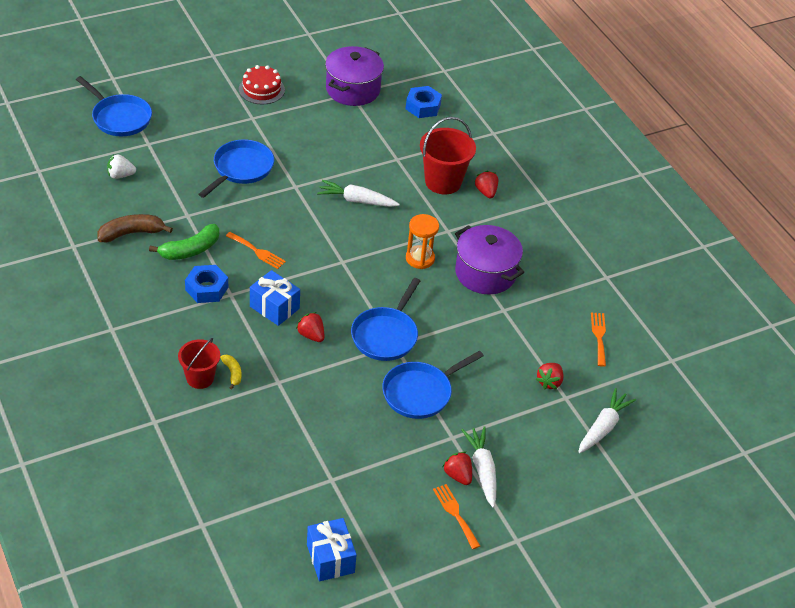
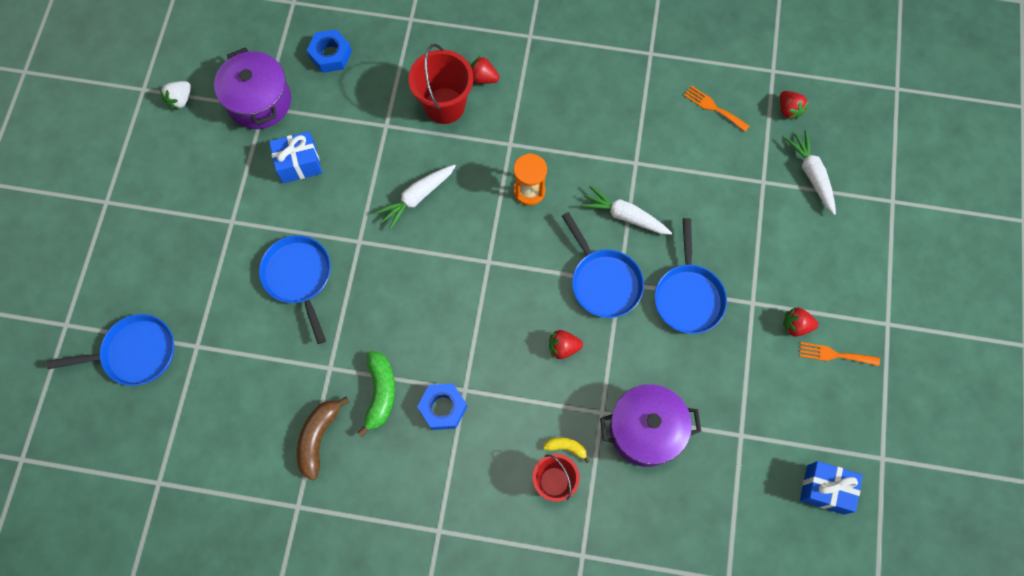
camera: 50 degrees left, 25 degrees up
(120, 175) = (225, 401): white strawberry -> white strawberry (180, 100)
(257, 251) = (424, 331): orange fork -> none
(261, 89) = (195, 186): red cake -> none
(274, 307) = (507, 359): blue gift -> blue gift (299, 164)
(482, 470) = (801, 302): white carrot -> white carrot (625, 216)
(485, 273) = (583, 148): purple pot -> purple pot (645, 430)
(549, 382) = (739, 183): red strawberry -> red strawberry (788, 110)

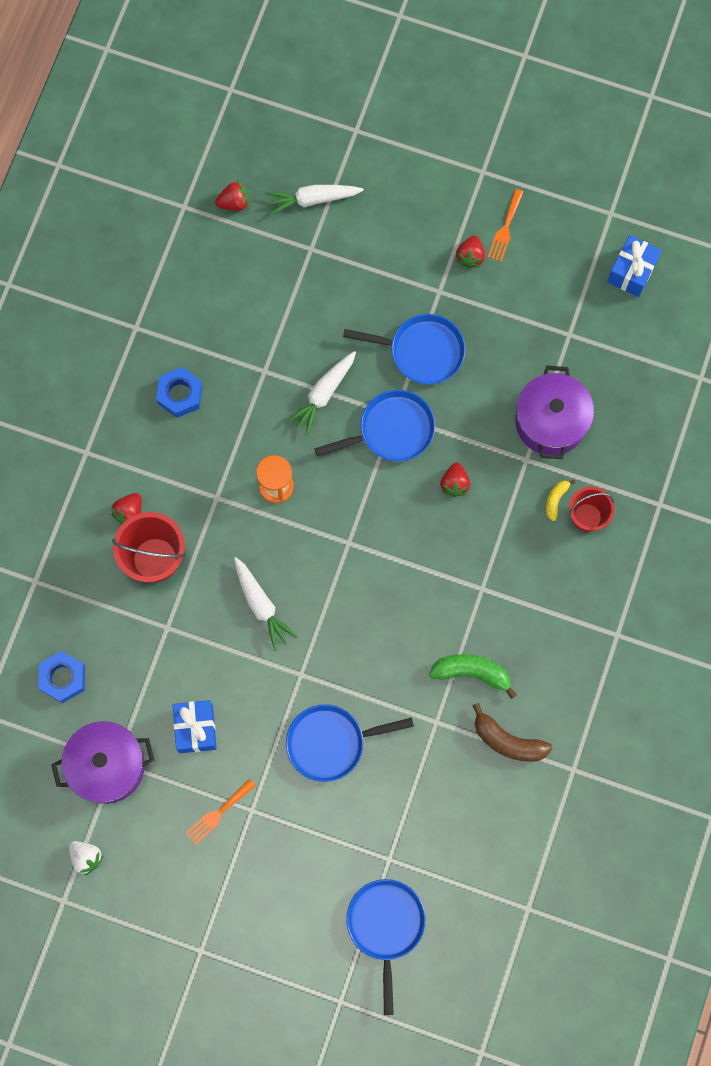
camera: 80 degrees left, 5 degrees up
(443, 408) = (497, 613): blue nut -> blue nut (180, 395)
(713, 107) = (215, 277): orange fork -> orange fork (218, 813)

